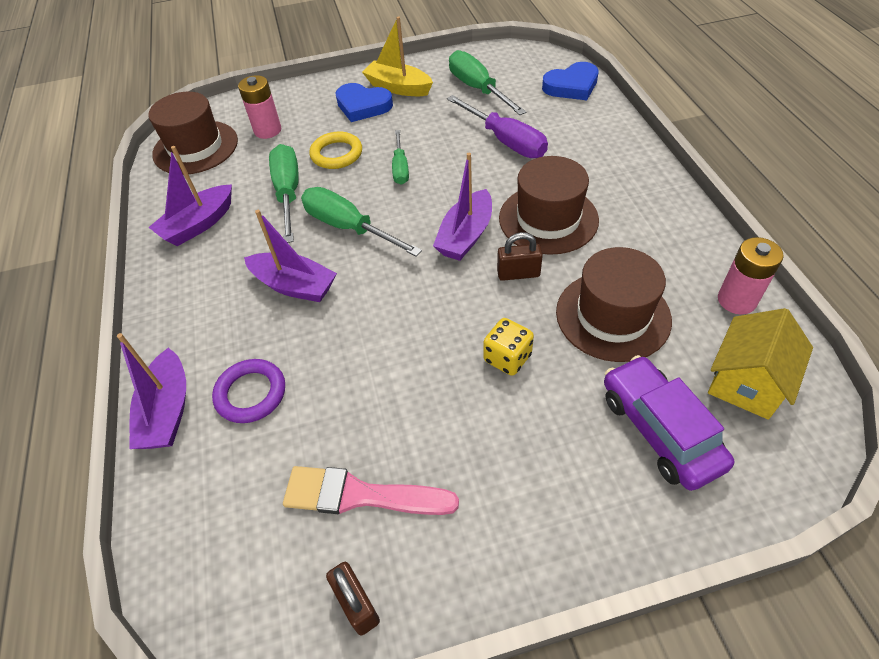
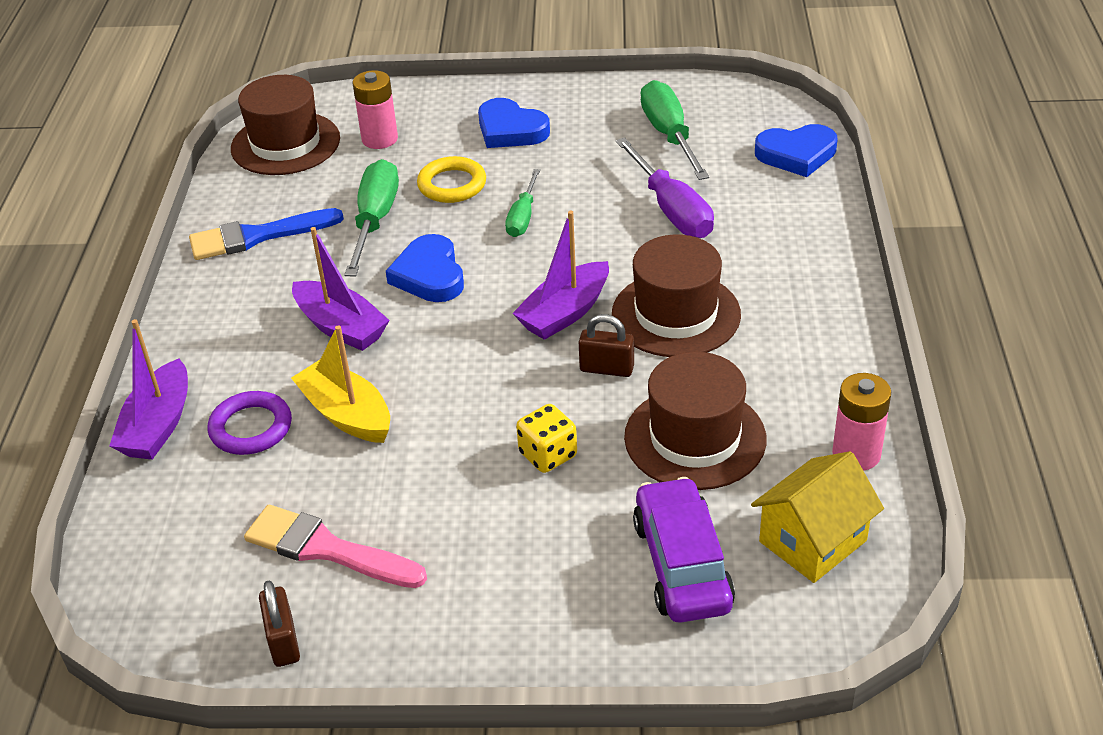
camera: 15 degrees right, 10 degrees down
(198, 225) = (257, 236): purple boat -> blue brush
(348, 227) = (429, 275): green screwdriver -> blue heart
(398, 87) = (566, 114): yellow boat -> yellow boat (346, 414)

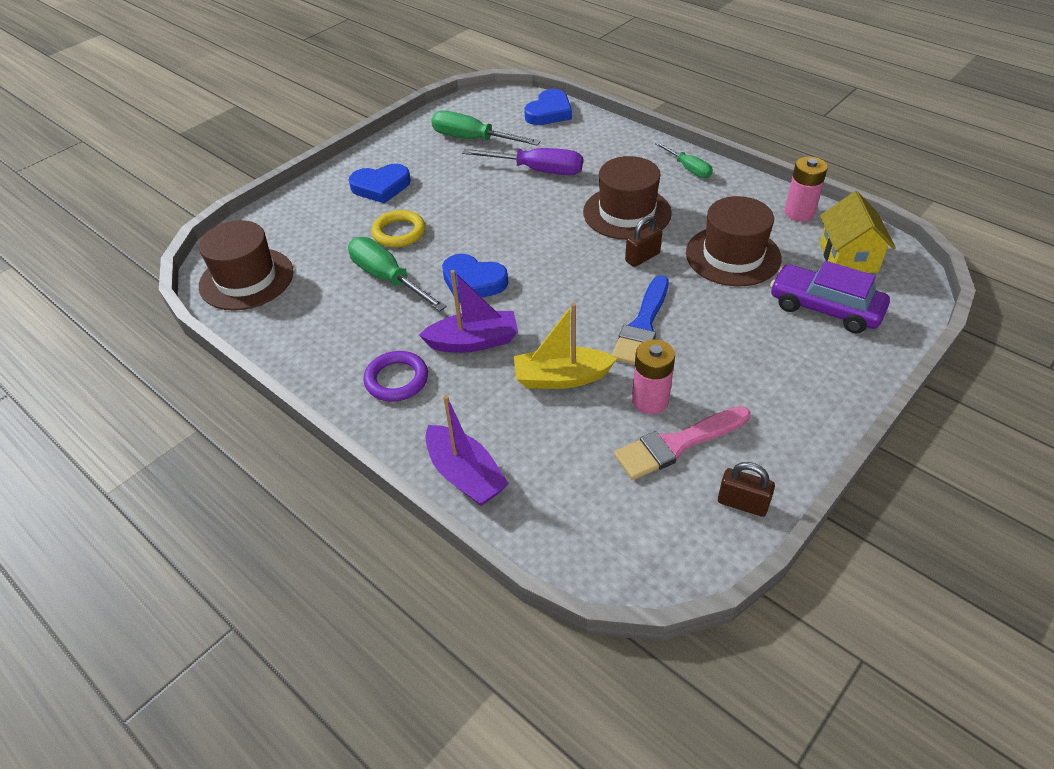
camera: 50 degrees left, 5 degrees up
(251, 428) = (523, 428): purple ring -> purple ring (396, 380)
(257, 236) = (327, 337): blue brush -> blue brush (642, 326)
(379, 139) = (307, 238): pink battery -> pink battery (650, 401)
(523, 217) = (470, 222): green screwdriver -> green screwdriver (688, 168)
(548, 455) = (690, 313): yellow dice -> none
(565, 313) = (576, 249): purple boat -> none

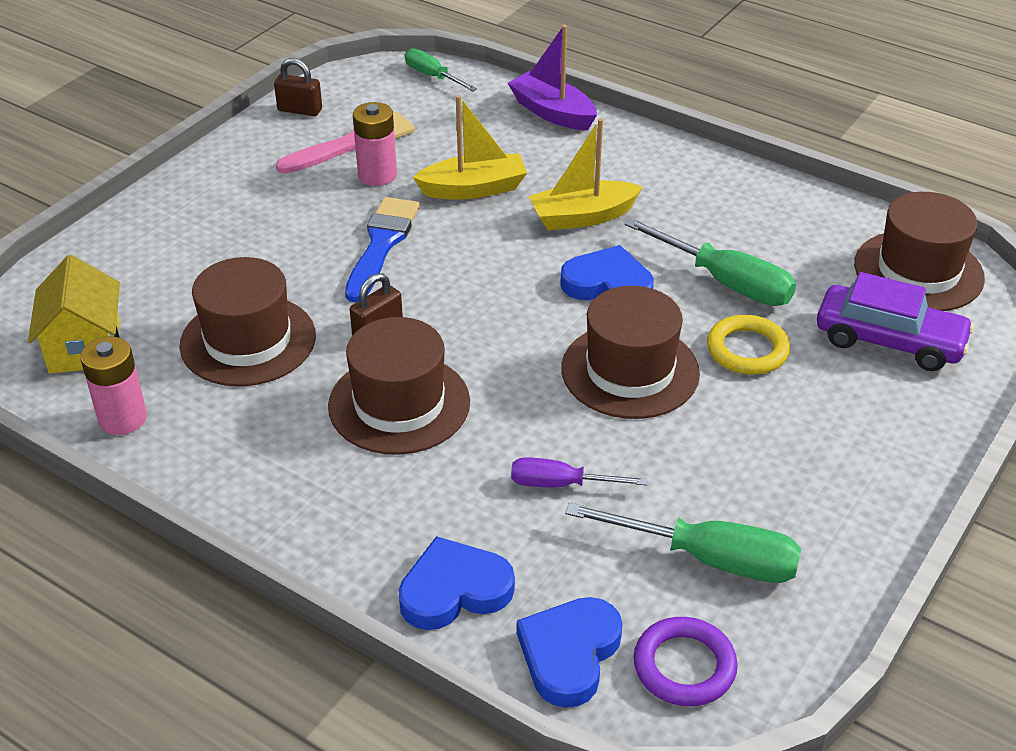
camera: 170 degrees right, 5 degrees down
(381, 187) = (825, 433): blue heart -> blue heart (454, 590)
(396, 380) = (654, 177): purple ring -> purple ring (684, 666)
(474, 342) = (582, 217): purple boat -> yellow boat
(479, 224) = (630, 371): none -> brown hat
(537, 170) = (560, 484): purple screwdriver -> purple screwdriver, size x0.61
(688, 168) = (286, 503): green screwdriver -> green screwdriver (432, 76)
(825, 308) = (150, 277): purple car -> purple car (889, 341)

